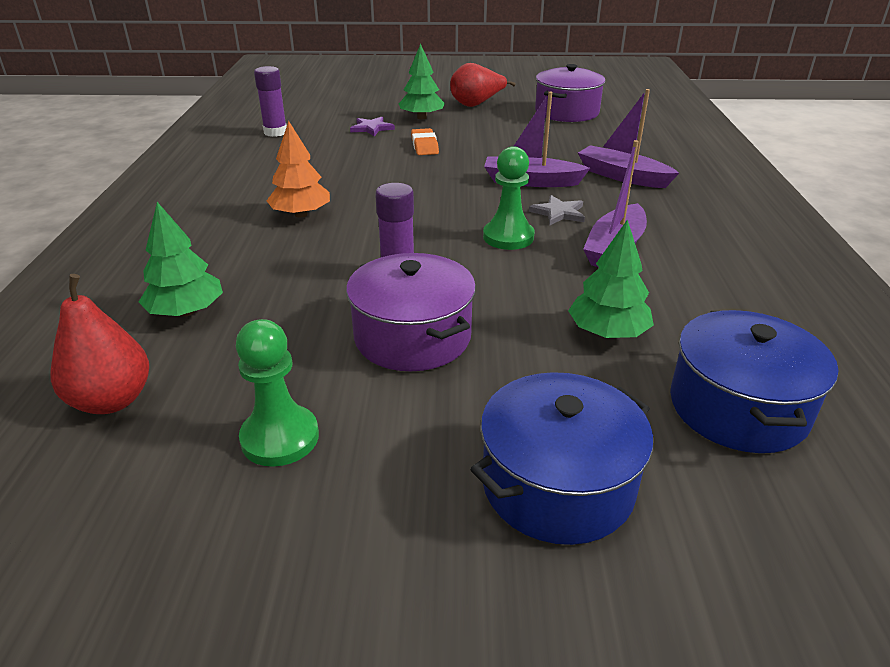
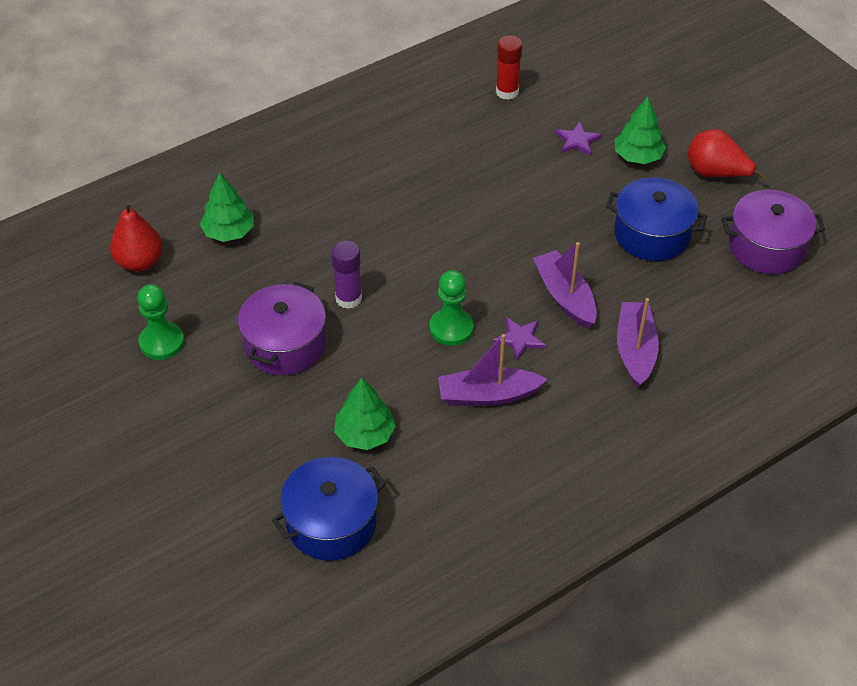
camera: 55 degrees right, 15 degrees up
(275, 132) = (507, 92): purple glue stick -> red glue stick
(301, 214) = (384, 201): orange tree -> none
(424, 146) = (573, 195): orange eraser -> none
(557, 484) = (207, 466): blue pot -> blue pot (652, 234)
(558, 213) = (519, 339): grey star -> purple star

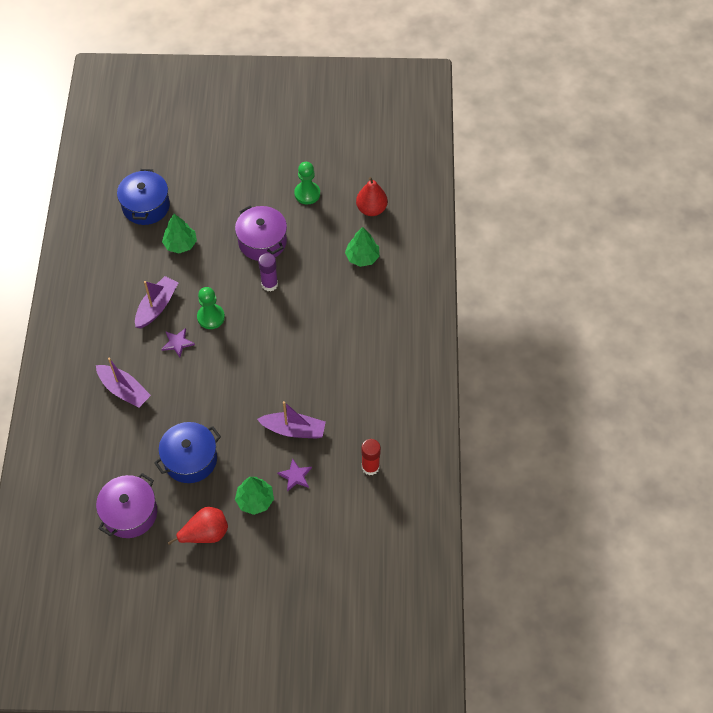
camera: 125 degrees right, 10 degrees up
(565, 296) = (186, 383): purple boat -> purple boat (294, 430)

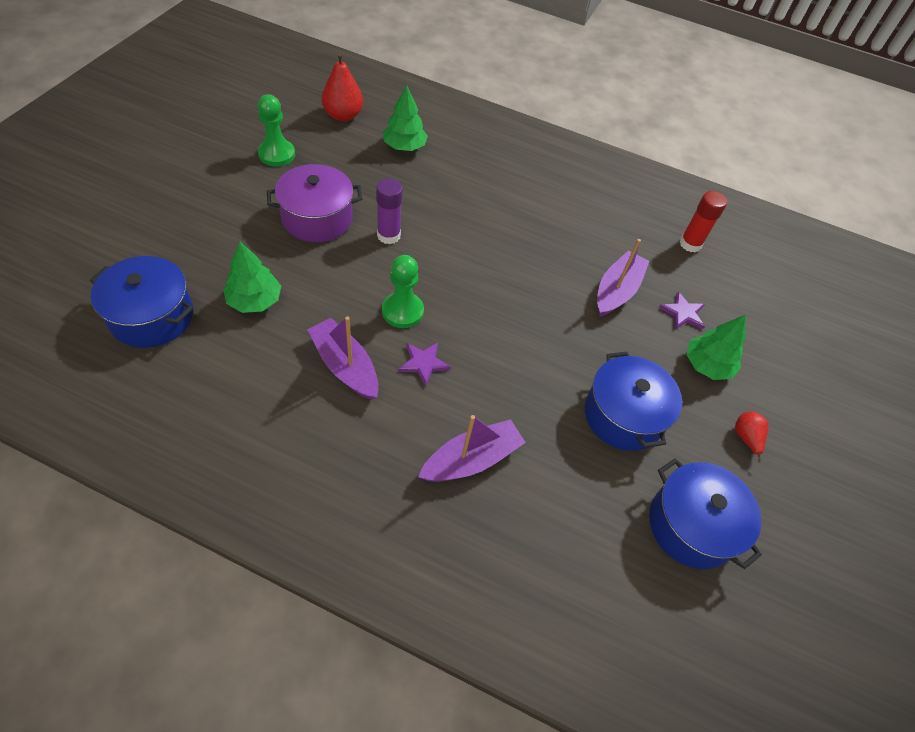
camera: 75 degrees left, 5 degrees down
(130, 513) = (691, 525): purple pot -> blue pot
(205, 533) = (746, 438): red pear -> red pear, size x0.57

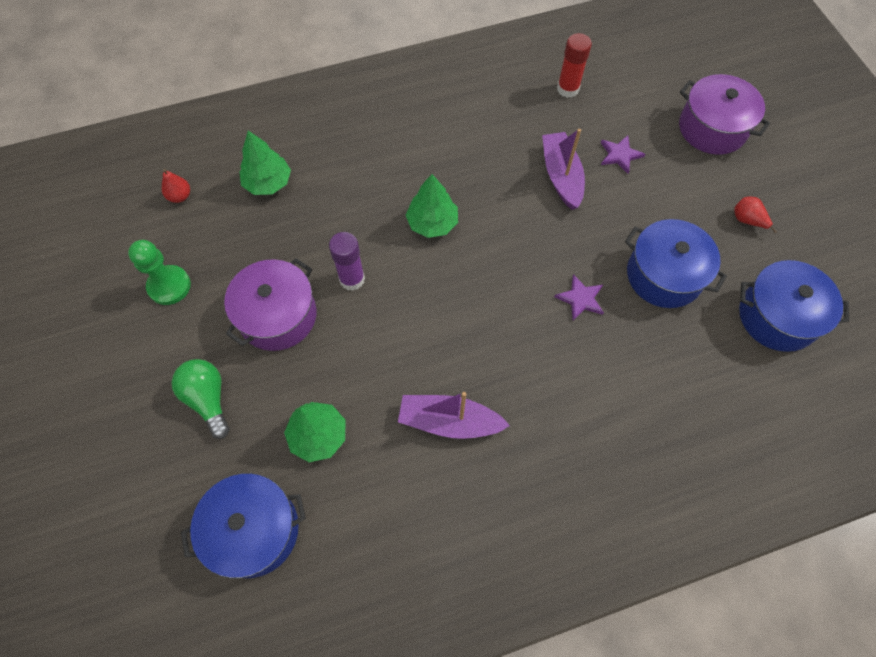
camera: 35 degrees left, 10 degrees up
(220, 227) = (208, 399): none -> green light bulb
(343, 116) = (180, 196): red pear -> red pear, size x0.57
(402, 311) = (437, 335): green pawn -> none
(423, 363) = (499, 364): purple star -> purple star (580, 299)
(471, 460) = (610, 405): purple boat -> none
(707, 365) = (674, 184): green tree -> green tree (432, 223)
(789, 355) = (712, 128): none -> purple pot

